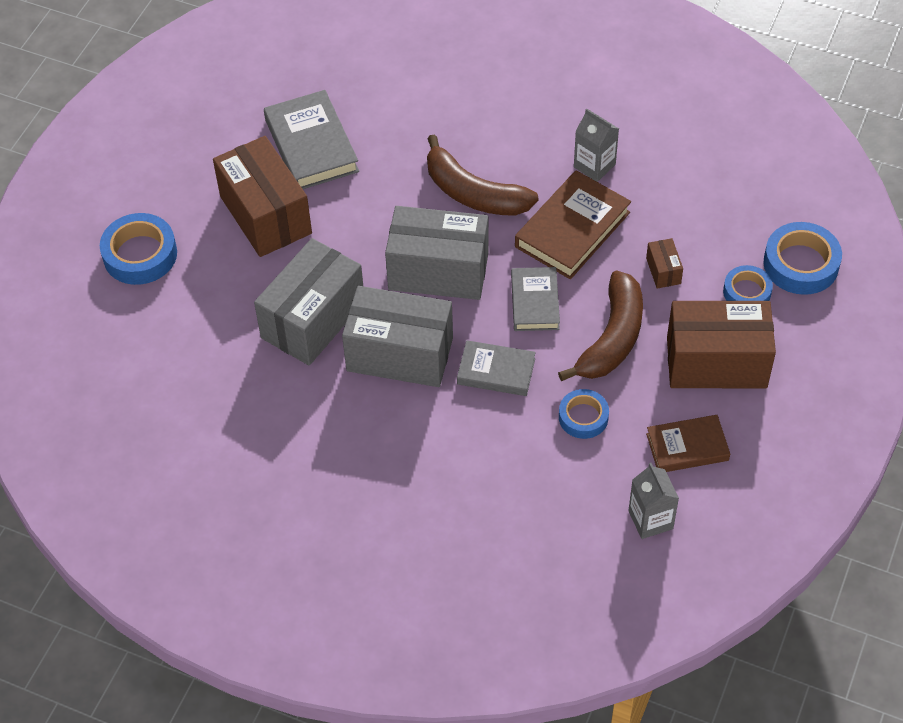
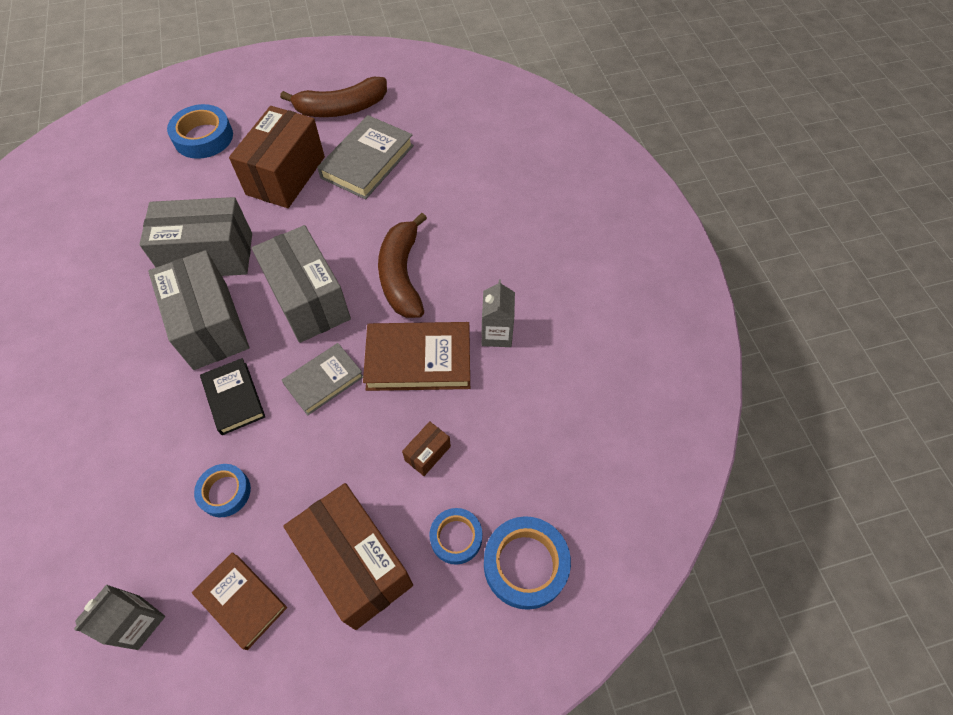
camera: 50 degrees right, 5 degrees up
(496, 371) = (234, 398): grey book -> black book
(612, 338) = (325, 460): brown banana -> brown banana (341, 108)

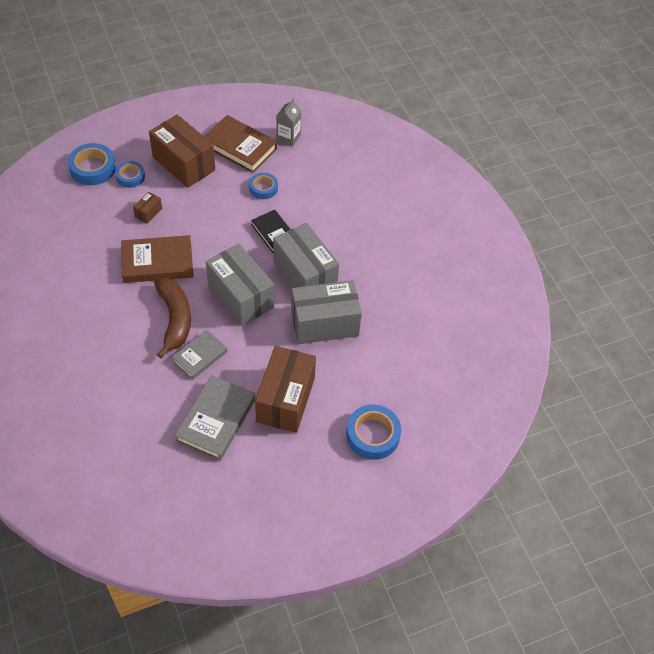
camera: 170 degrees right, 5 degrees down
(241, 601) = (240, 147): brown book -> brown book, size x1.56
(324, 381) = (219, 246): grey book -> grey book (200, 356)
(341, 108) = (251, 481): brown banana -> none
(497, 334) = (103, 282): grey carton -> none

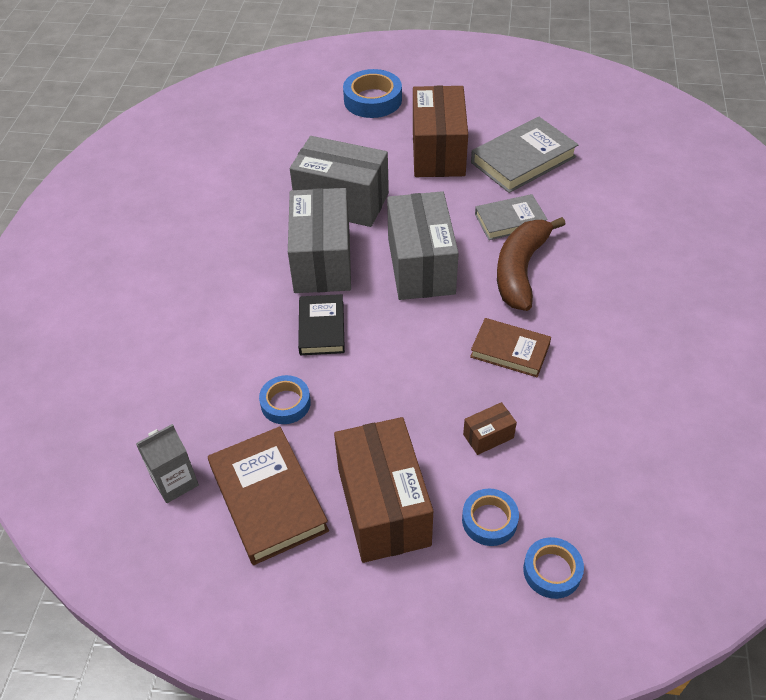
camera: 145 degrees left, 5 degrees down
(93, 168) = (552, 571): blue tape -> blue tape, size x0.63
(157, 262) = (510, 350): brown book -> brown book, size x0.64
(285, 400) = (438, 152): brown box -> brown box turned 45 degrees counterclockwise

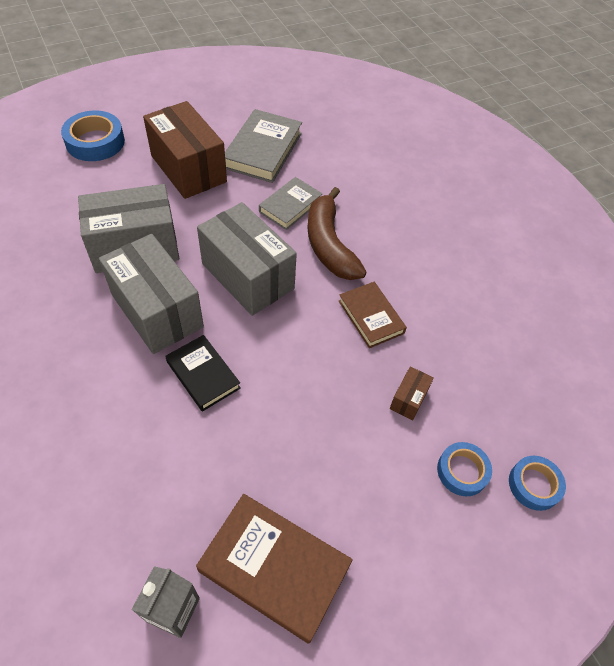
camera: 40 degrees left, 5 degrees up
(285, 403) = (223, 465): blue tape -> none
(383, 506) = (376, 511): brown box -> none
(510, 350) = (371, 317): brown book -> brown book turned 75 degrees clockwise

